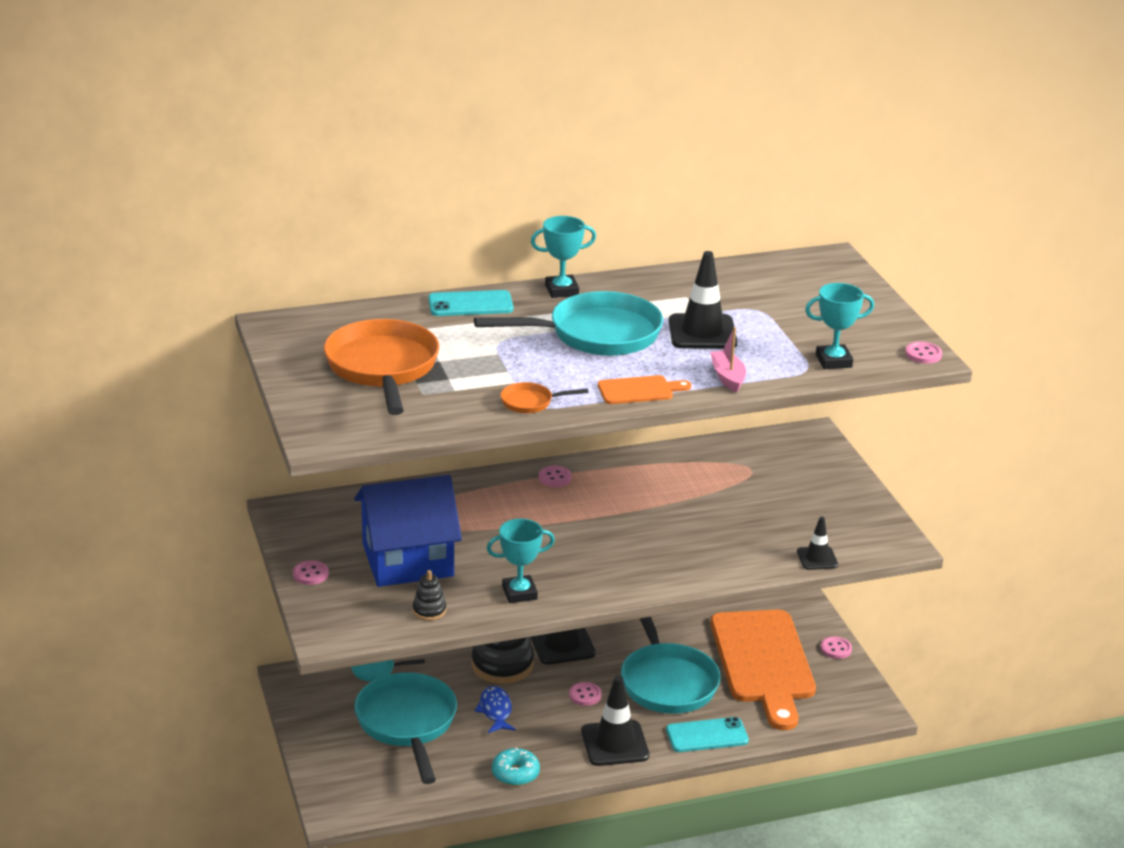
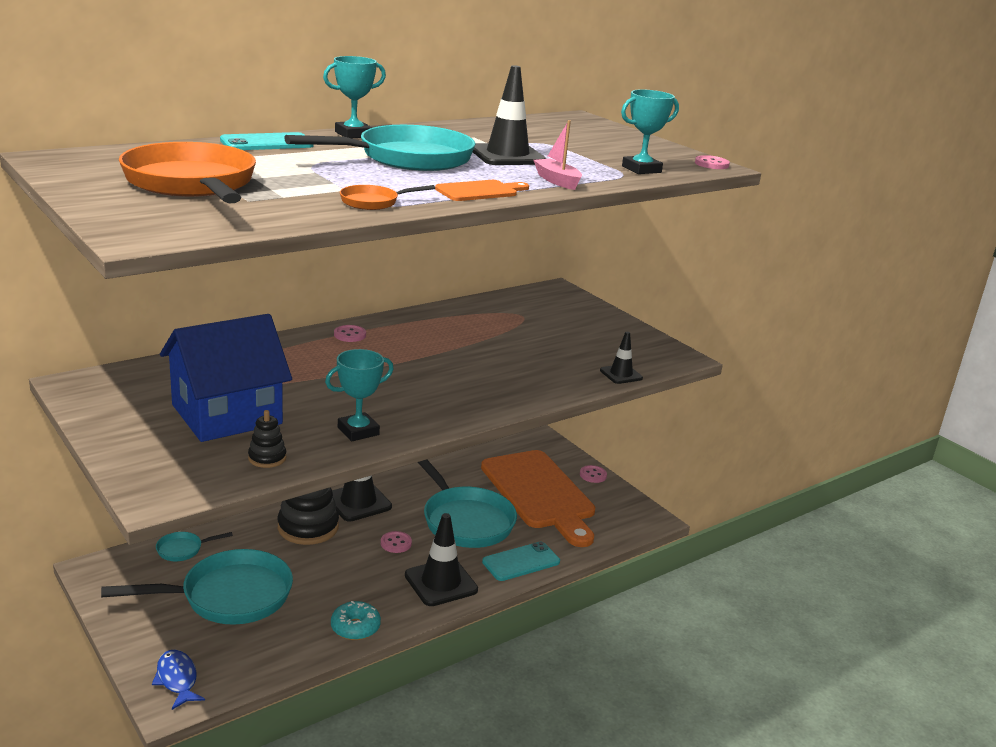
camera: 20 degrees left, 5 degrees down
(310, 574) = (119, 438): pink button -> none
(407, 724) = (229, 596): turquoise pan -> turquoise pan turned 105 degrees clockwise
(495, 711) = (315, 570): blue fish -> blue fish (177, 679)

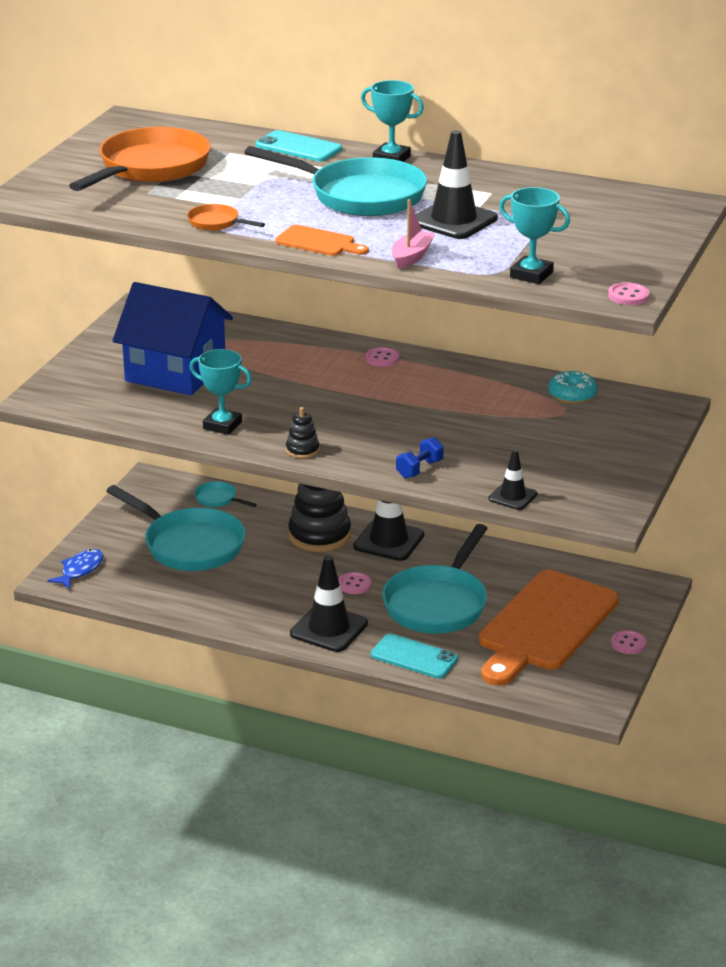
camera: 60 degrees right, 5 degrees up
(267, 458) = (136, 411): black stacking toy -> black stacking toy (302, 450)
(355, 627) = (221, 614): turquoise donut -> turquoise donut (572, 395)
(541, 387) = (419, 469): none -> blue dumbbell

